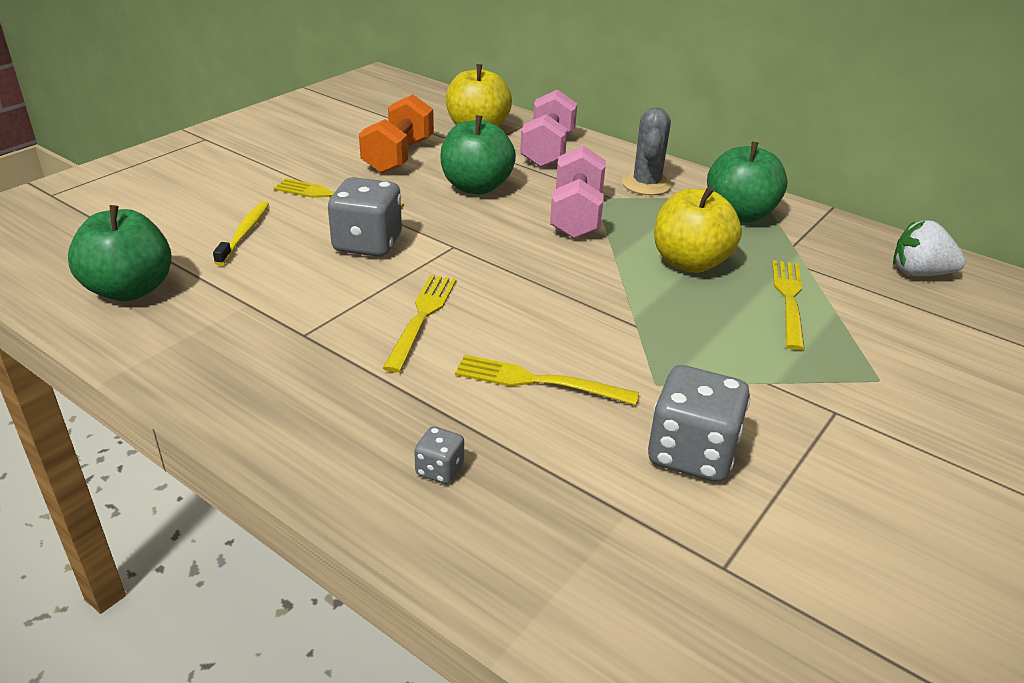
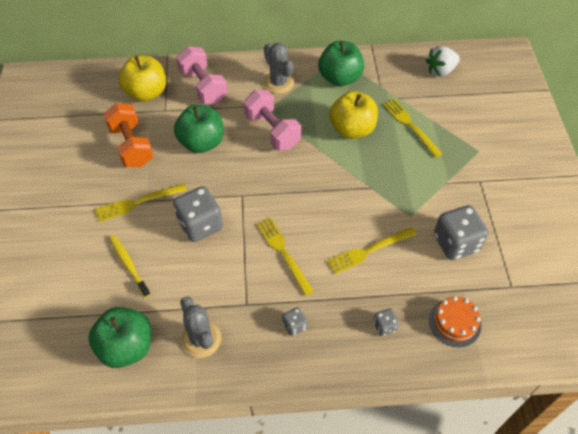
camera: 40 degrees left, 20 degrees up
(207, 331) = (201, 339): none -> grey cactus
(325, 389) = (294, 325): none -> grey dice
(555, 541) = (455, 322): none -> orange cake

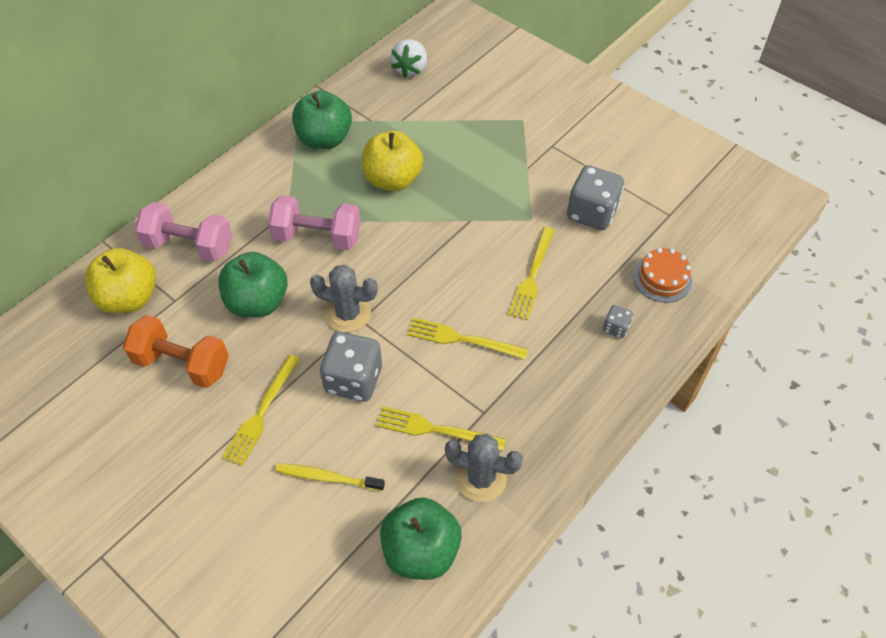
camera: 45 degrees left, 0 degrees up
(278, 83) = (267, 186): grey cactus -> grey cactus (348, 314)
(294, 325) = (546, 392): grey dice -> none
(410, 125) = (440, 138): yellow fork -> yellow fork (435, 429)

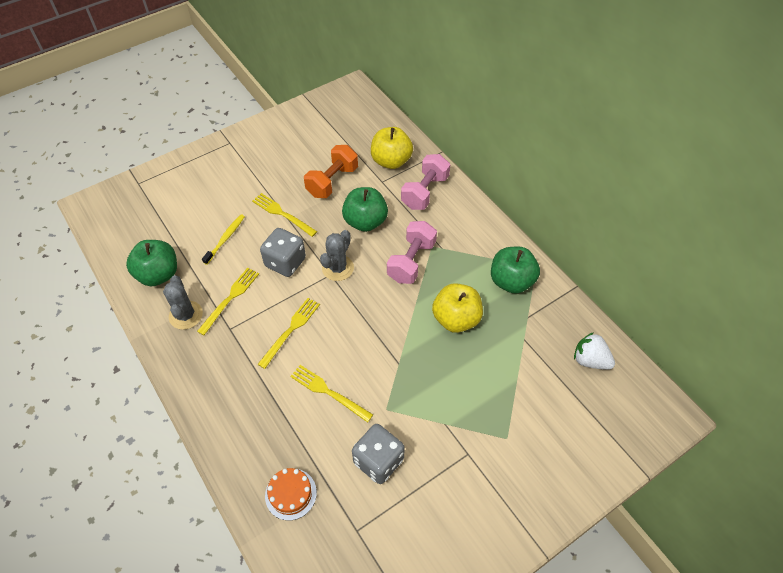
camera: 105 degrees right, 0 degrees up
(481, 478) = (186, 315): grey cactus -> grey cactus turned 45 degrees counterclockwise
(616, 328) = (259, 437): grey dice -> none

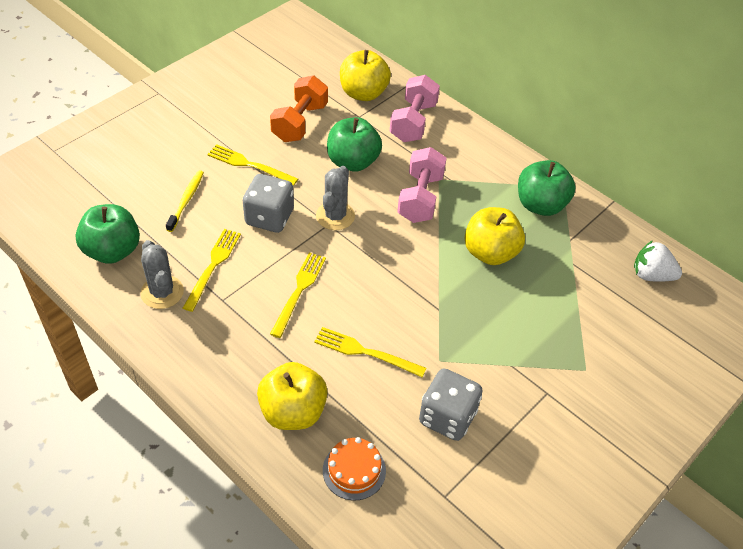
camera: 15 degrees left, 5 degrees down
(257, 434) = (293, 412): none -> yellow apple

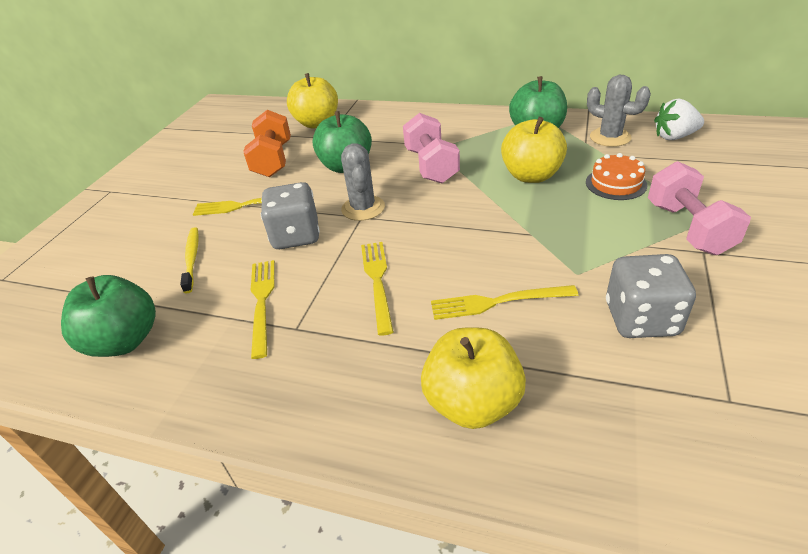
camera: 20 degrees left, 10 degrees down
(162, 292) = (214, 354): grey cactus -> grey cactus (610, 137)
(354, 470) = (604, 430): orange cake -> orange cake (616, 184)
(413, 122) = (377, 124): pink dumbbell -> pink dumbbell (688, 228)

